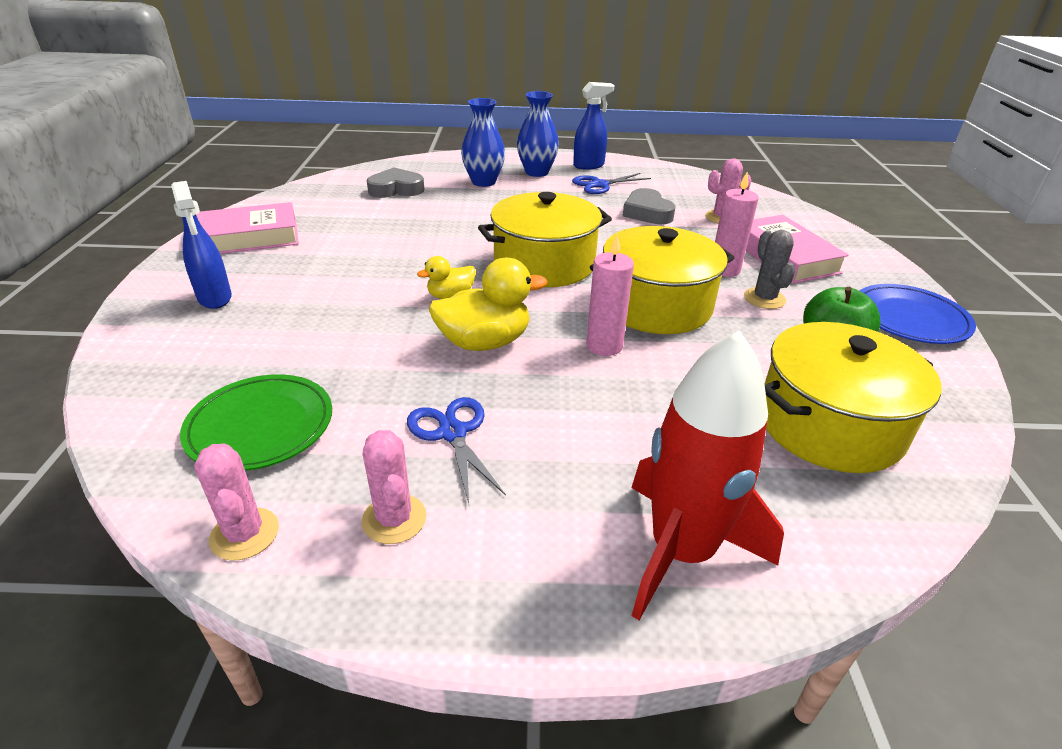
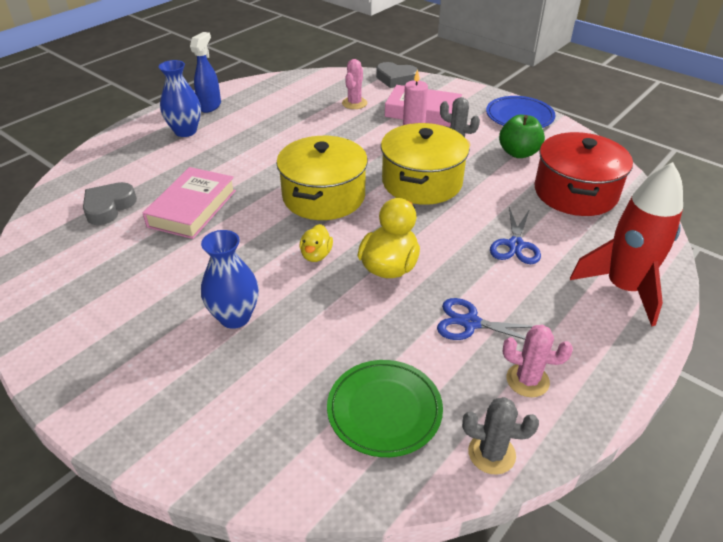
camera: 50 degrees left, 5 degrees up
(215, 298) = (168, 380): blue spray bottle -> none
(244, 534) = (491, 453): pink cactus -> grey cactus
(247, 237) = (76, 325): pink book -> pink book (192, 208)
(483, 182) = (163, 161): blue vase -> blue vase (235, 317)
(600, 185) = (246, 118): blue scissors -> blue scissors (515, 245)
(604, 346) = (442, 223): pink candle -> none
(647, 212) = (311, 123): grey heart -> grey heart (396, 79)
(829, 424) = (575, 192): yellow pot -> red pot

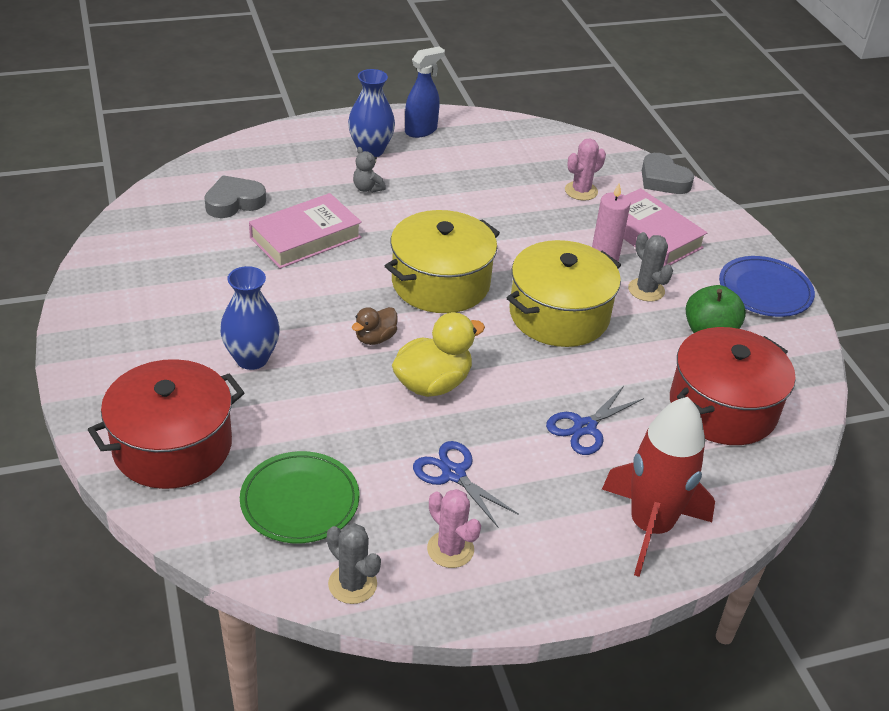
camera: 30 degrees right, 0 degrees up
(207, 156) = (367, 188): none -> grey teddy bear
(234, 427) = (172, 446): none -> red pot
(316, 255) = (375, 338): yellow duck -> brown duck

